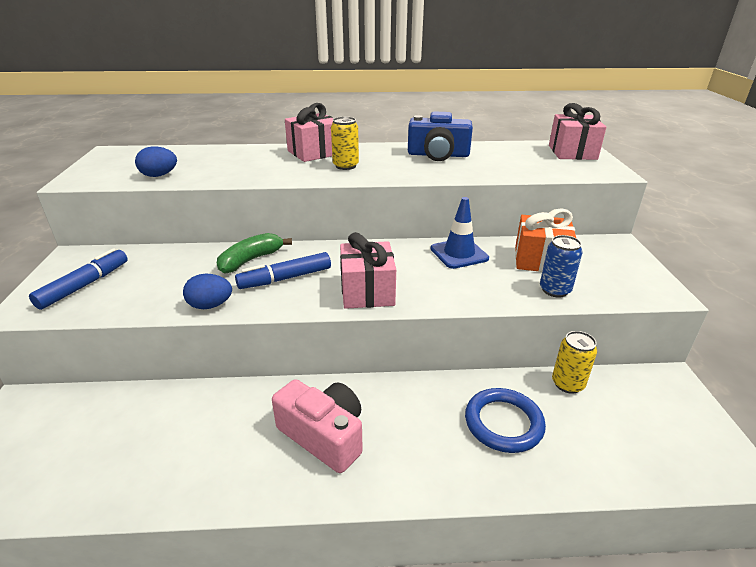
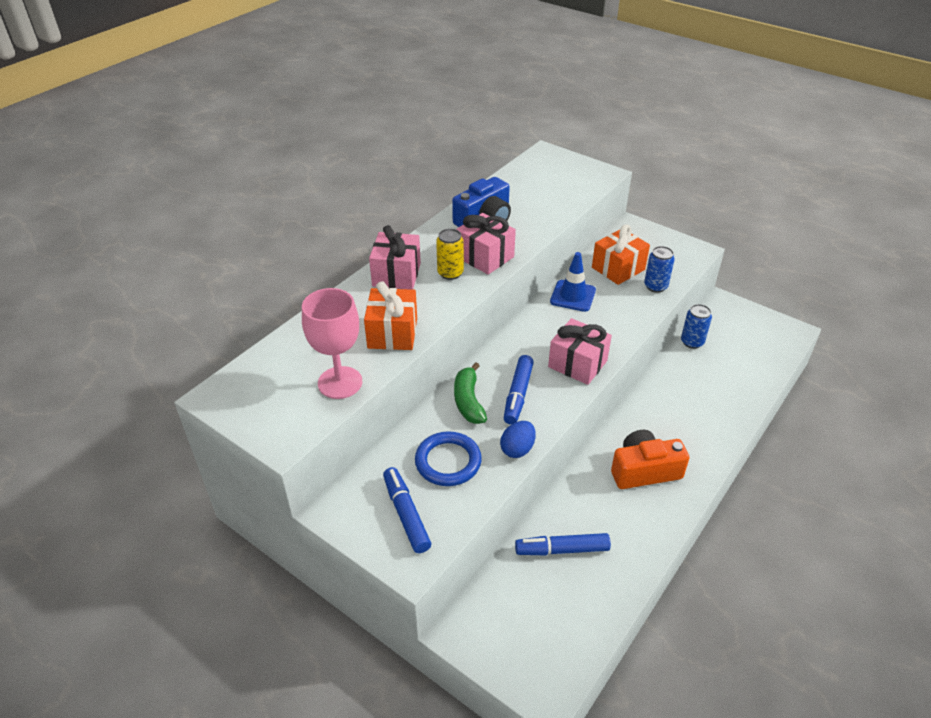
camera: 50 degrees left, 10 degrees up
(159, 175) = (340, 382): blue egg -> pink goblet
(160, 424) = (562, 550): none -> blue marker
(240, 172) = (392, 333): none -> orange gift
(324, 435) = (644, 470): pink camera -> orange camera
(503, 423) = (699, 388): blue ring -> blue ring (448, 462)
(567, 384) = (692, 342): yellow can -> blue can
(572, 152) = (554, 164): pink gift -> pink gift (485, 257)

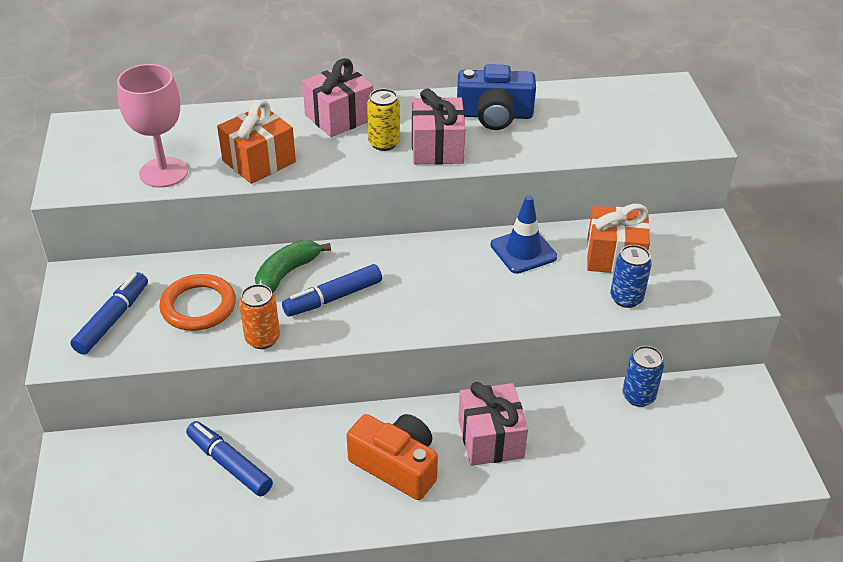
camera: 45 degrees right, 0 degrees up
(448, 462) = (198, 306): blue ring -> orange ring
(517, 449) = (262, 339): blue egg -> orange can
(577, 364) = (426, 311): pink gift -> pink gift (490, 438)

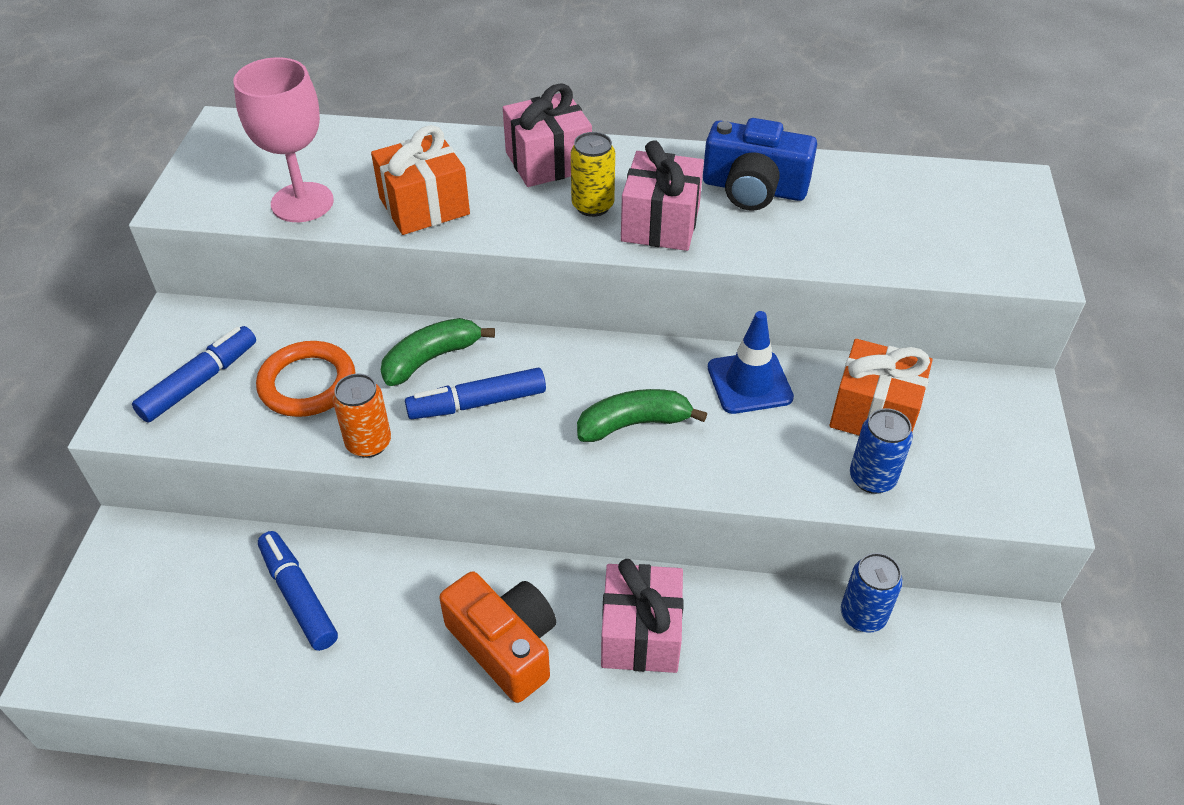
camera: 15 degrees right, 5 degrees up
(451, 292) = (633, 424): none -> green banana

